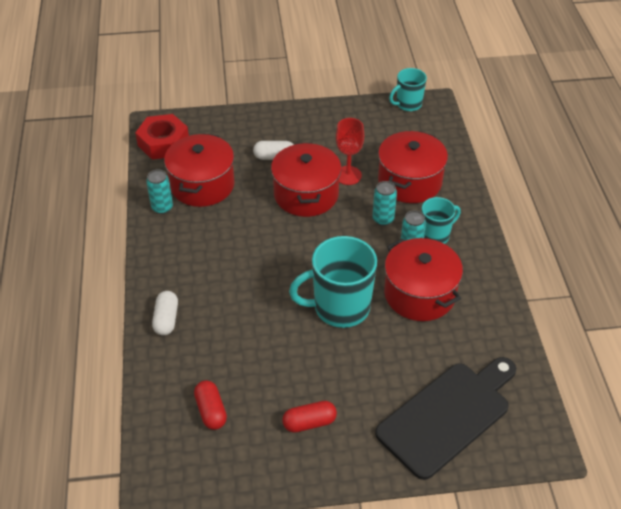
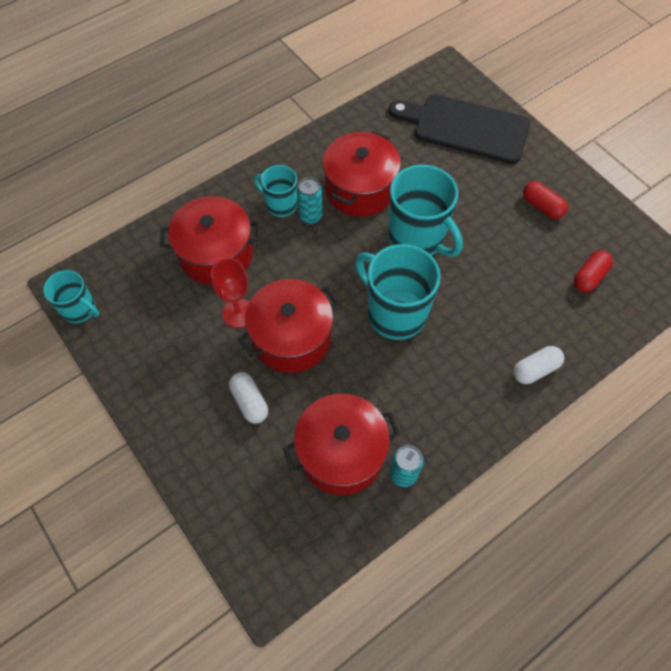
camera: 120 degrees left, 15 degrees up
(163, 143) = (297, 551): red nut -> none
(281, 259) = (395, 313): none -> turquoise mug
(383, 219) = (285, 254): turquoise can -> none

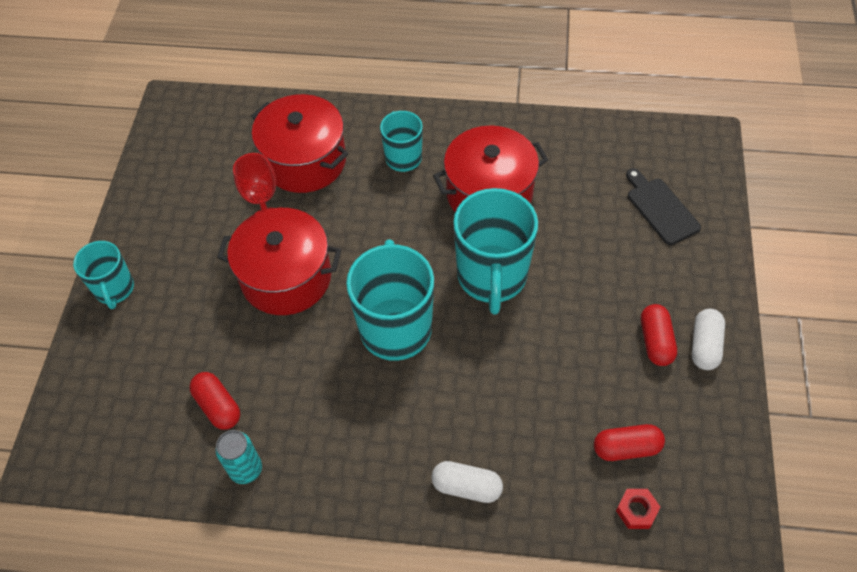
camera: 45 degrees right, 5 degrees down
(80, 310) = (160, 130): turquoise mug -> turquoise mug (114, 289)
(249, 402) = (197, 302): white capsule -> white capsule (704, 345)
(310, 216) = (417, 186): turquoise can -> none
(341, 453) = (218, 406): red pot -> red capsule
(465, 128) = (660, 208): black cutting board -> black cutting board, size x0.52
(628, 306) = (636, 511): none -> red nut

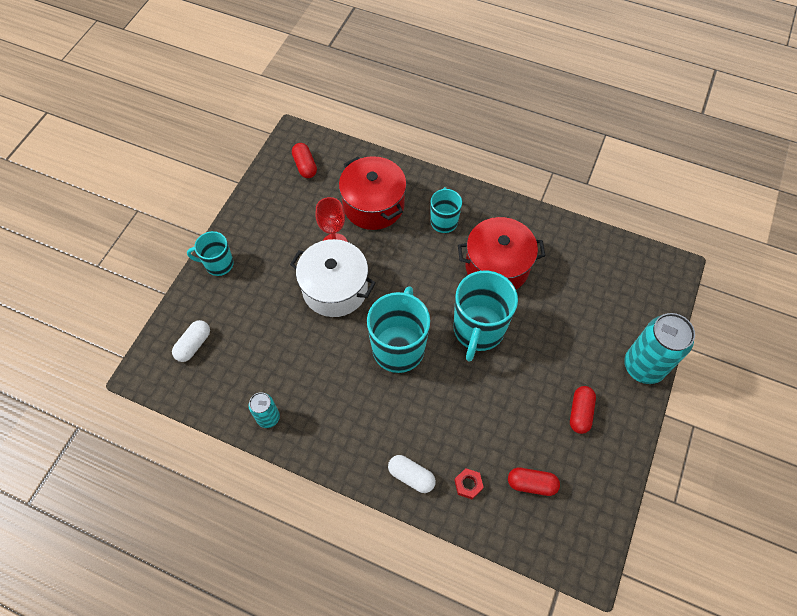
camera: 15 degrees right, 5 degrees up
(114, 289) = (218, 264): turquoise mug -> turquoise mug turned 90 degrees clockwise
(218, 406) = (262, 368): red capsule -> red capsule (305, 166)
(286, 277) = (335, 289): red pot -> white pot
(636, 511) = (523, 530): red nut -> red nut (468, 484)
(660, 208) = (619, 313): black cutting board -> none
(704, 345) = (615, 426): white capsule -> white capsule (193, 345)
(712, 263) = (643, 366): none -> turquoise can

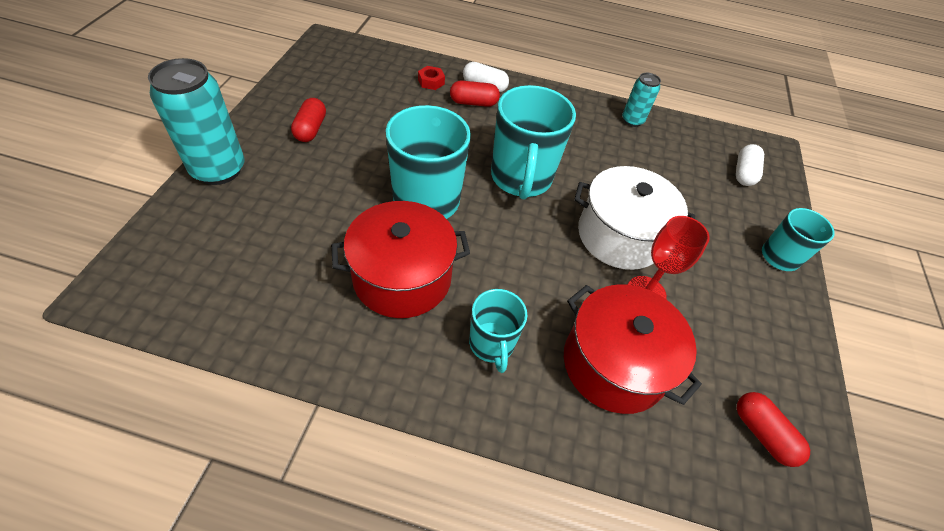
camera: 165 degrees right, 10 degrees down
(531, 484) = (370, 82): red capsule -> red capsule (473, 103)

